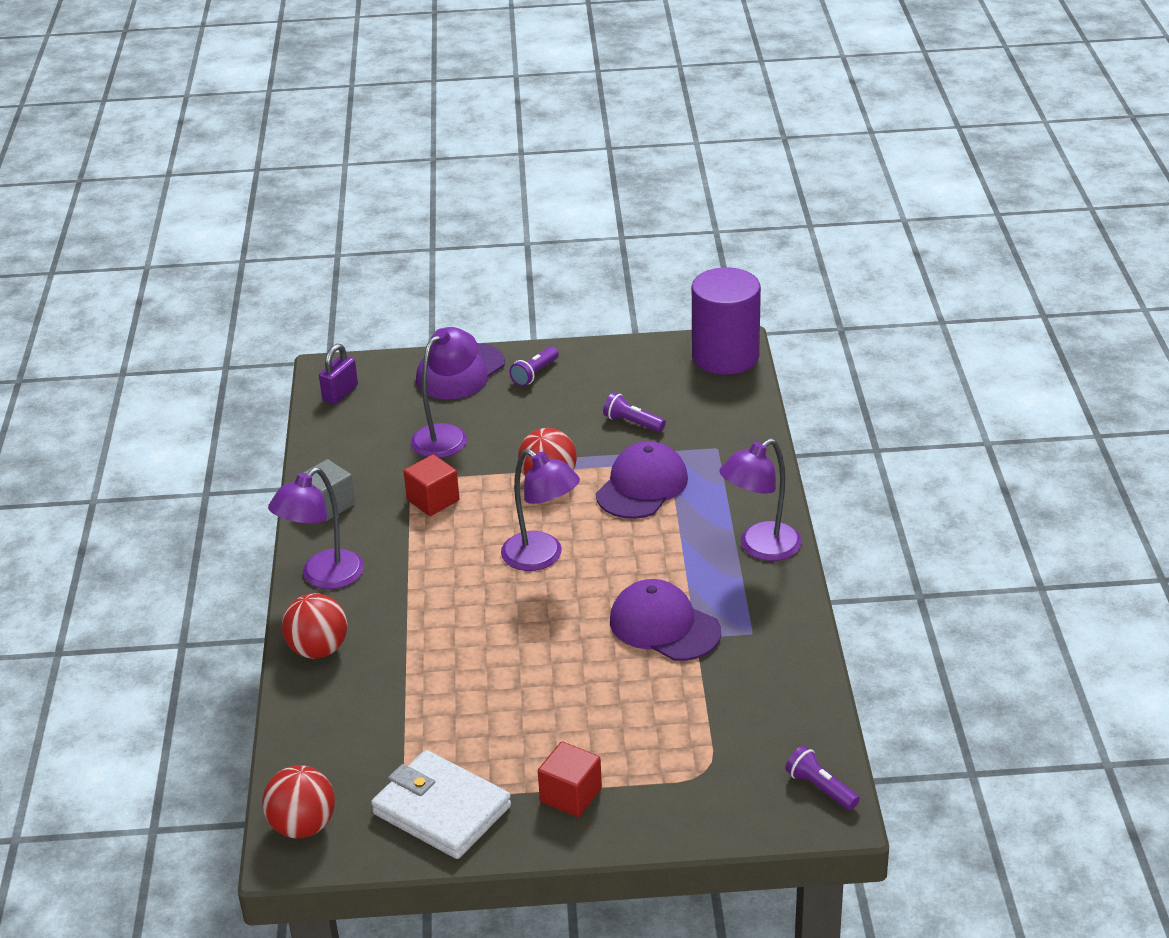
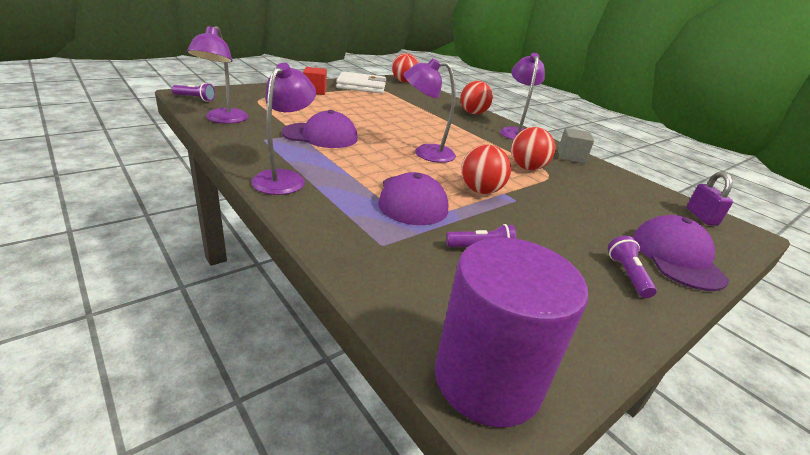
camera: 140 degrees right, 5 degrees down
(433, 500) = (527, 168): red cube -> red ball
(447, 435) = (588, 205): purple lamp -> purple lamp (223, 120)

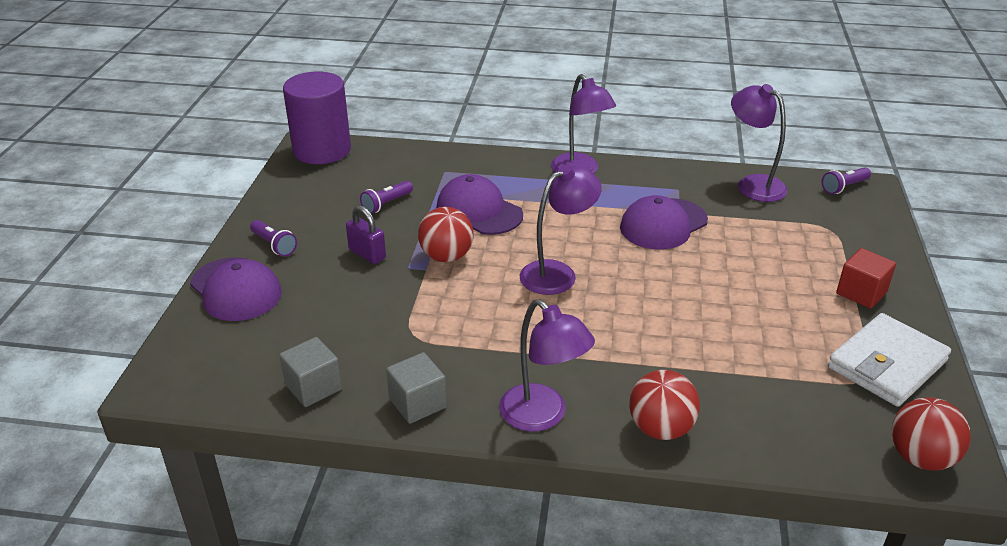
camera: 140 degrees right, 5 degrees up
(527, 168) = (444, 328): red ball -> none
(628, 184) = (313, 387): none -> grey cube
(701, 217) = (210, 378): purple padlock -> purple padlock (367, 254)

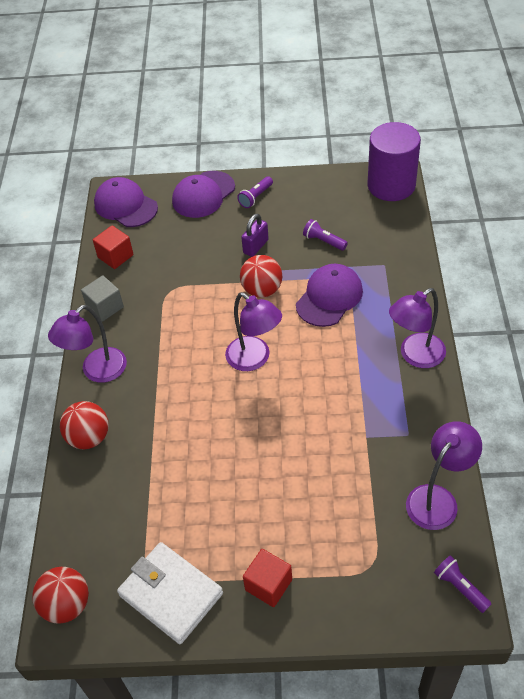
camera: 85 degrees right, 15 degrees up
(313, 387) = (115, 256): grey cube -> red cube
(663, 224) = (343, 426): purple cap -> purple cap (125, 205)

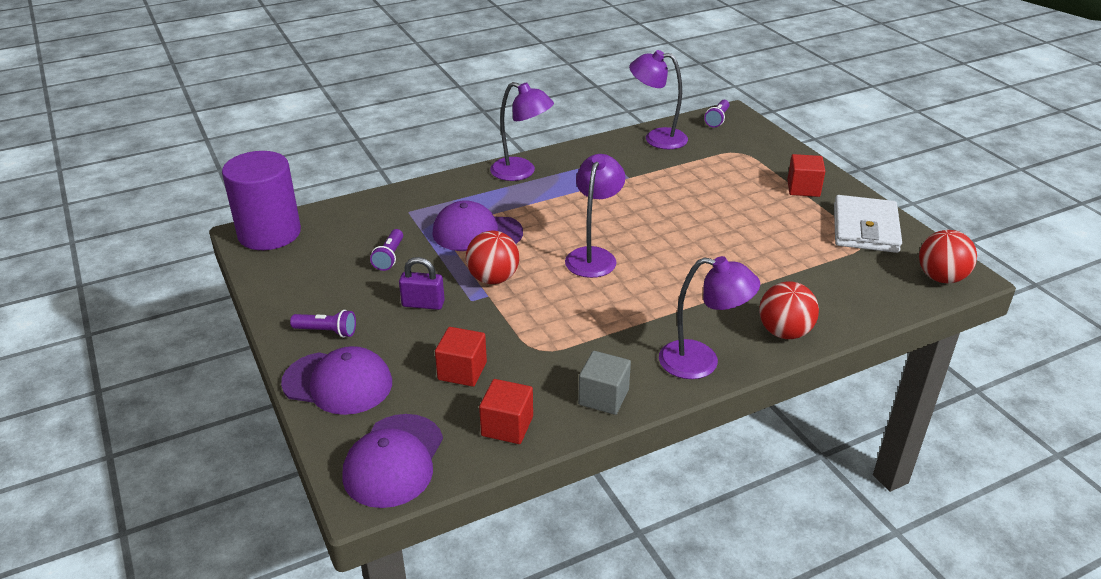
camera: 120 degrees left, 15 degrees down
(176, 249) = (462, 371): none -> red cube

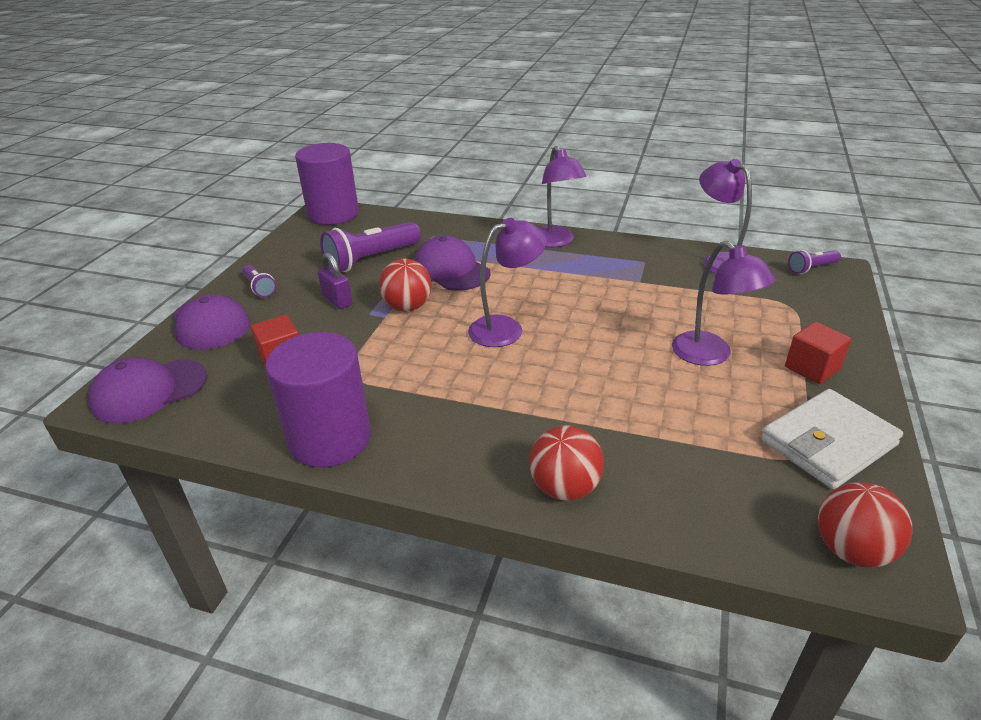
camera: 45 degrees right, 0 degrees up
(389, 257) = (371, 259): purple flashlight -> purple flashlight, size x1.93
(507, 426) = (239, 414): red cube -> none
(603, 397) = (330, 439): grey cube -> purple cylinder
(701, 362) = (447, 463): purple lamp -> purple lamp (710, 355)

